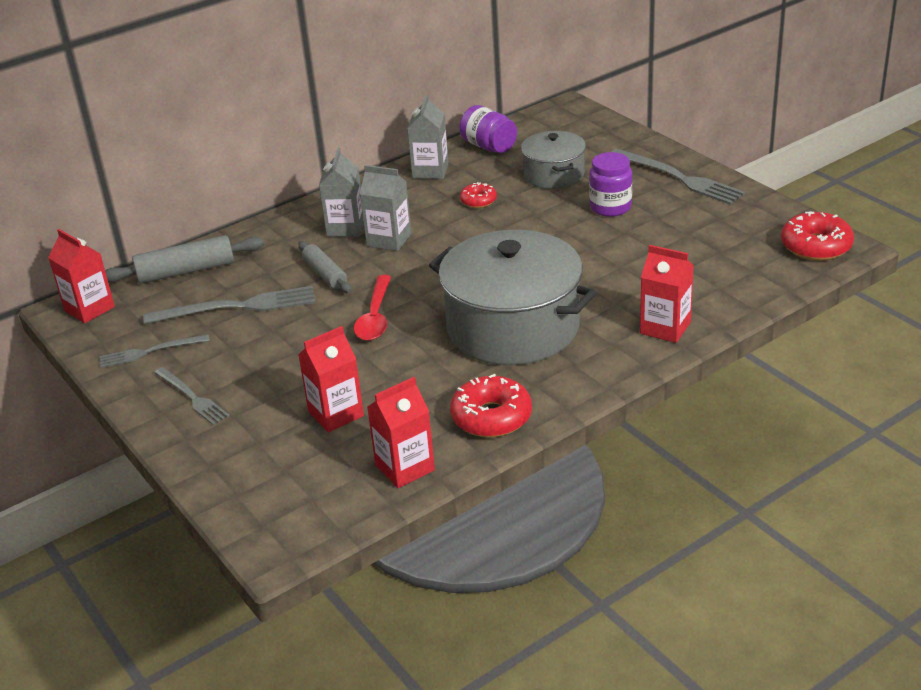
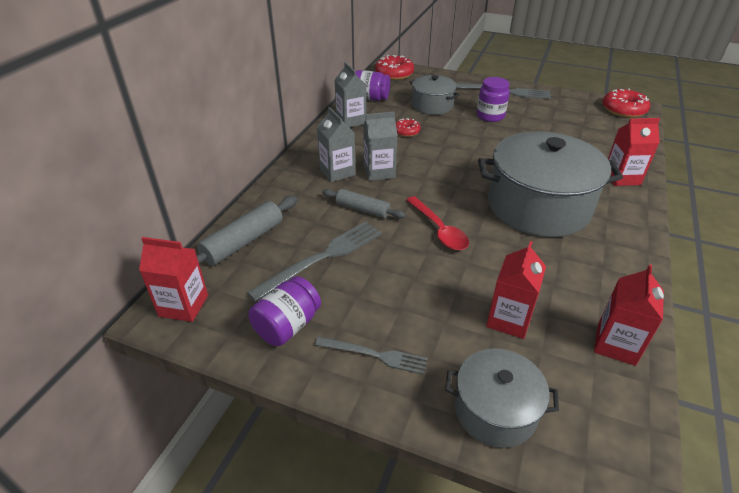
camera: 35 degrees left, 5 degrees up
(150, 352) = (287, 326): grey fork -> purple jar
(236, 469) = (495, 410): none -> grey pot
(491, 417) = (614, 276): red donut -> red donut (394, 74)

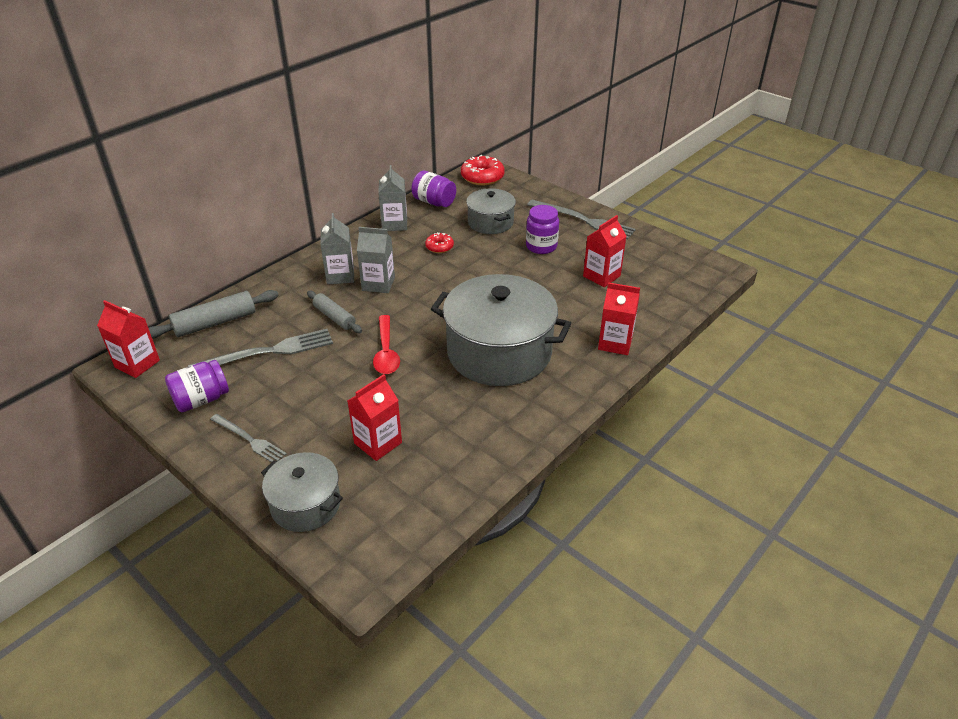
camera: 20 degrees right, 0 degrees up
(616, 344) = (450, 487): red carton -> red carton (601, 276)
(623, 110) = (699, 268): red donut -> none

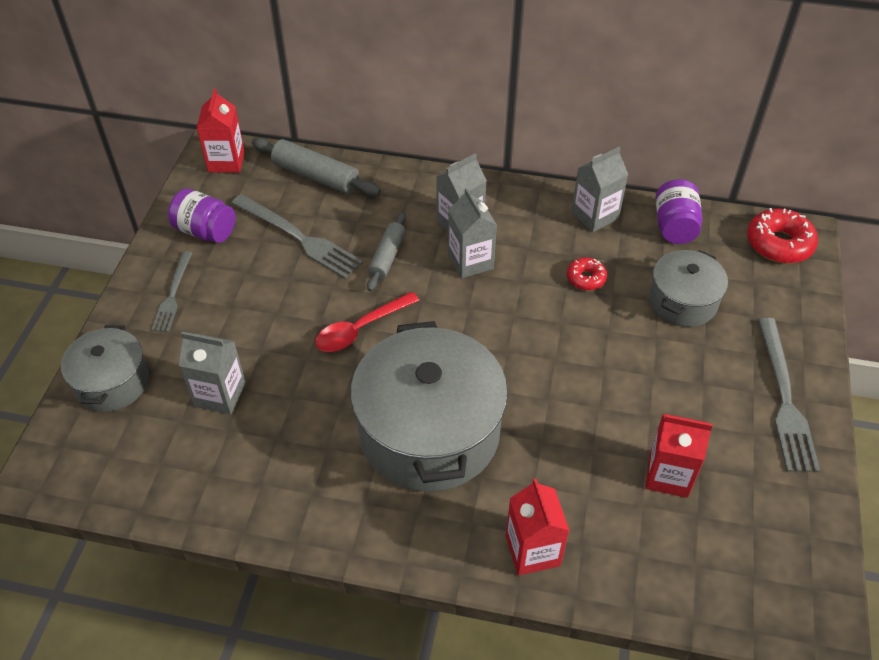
camera: 60 degrees right, 10 degrees up
(378, 443) = (220, 395): red carton -> grey carton
(541, 246) = (677, 378): purple jar -> none

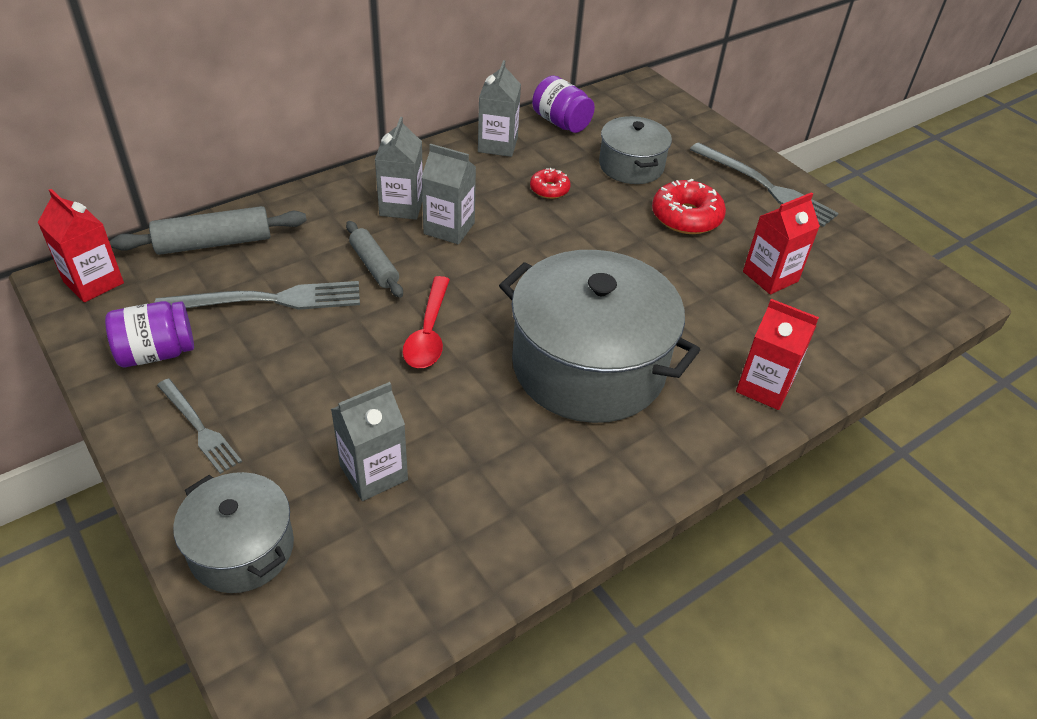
camera: 50 degrees left, 5 degrees down
(779, 244) = (638, 98): red donut -> red donut (686, 217)

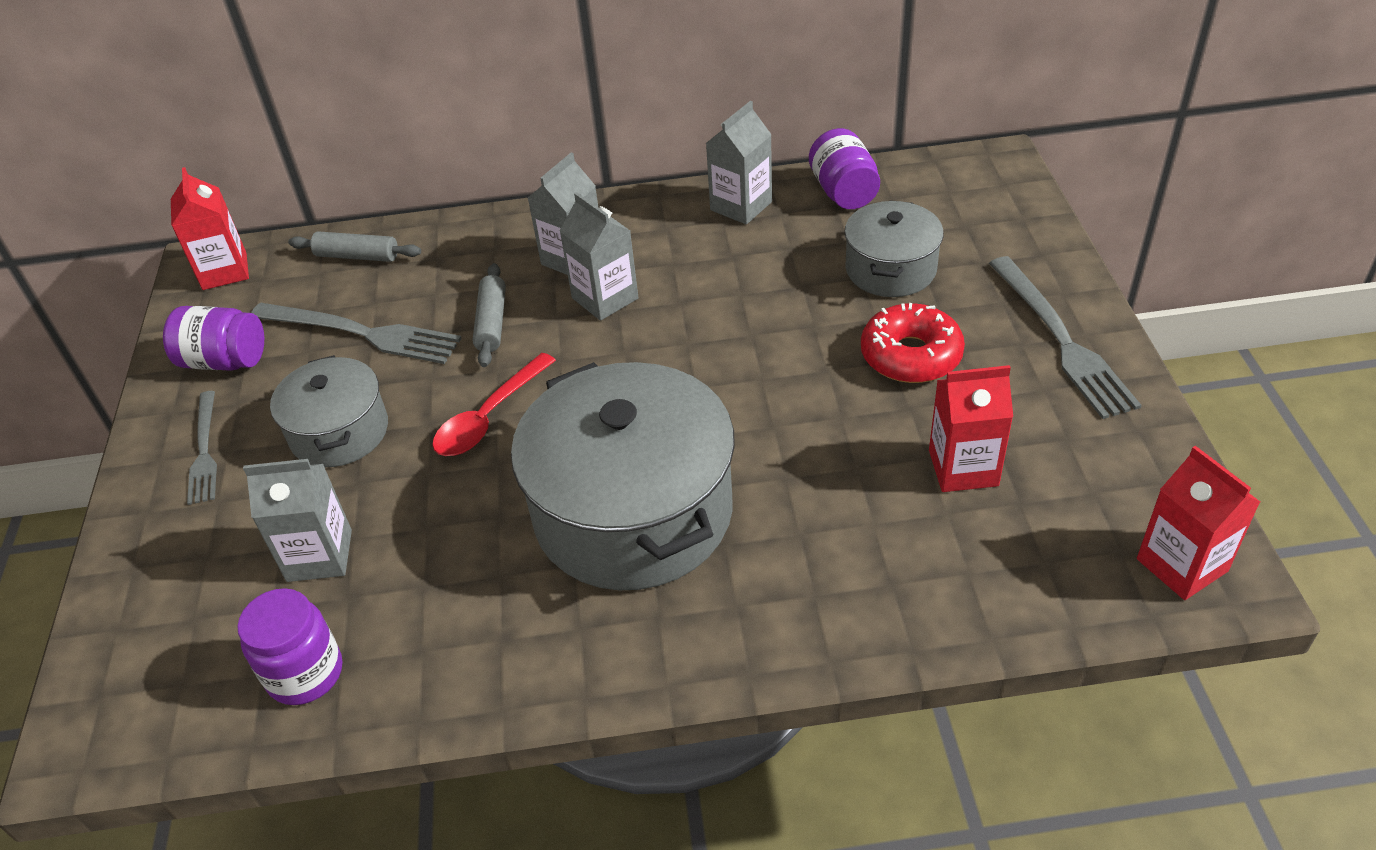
camera: 35 degrees right, 0 degrees up
(214, 243) = (357, 256): grey rolling pin -> grey rolling pin, size x0.66
(242, 548) = (151, 588): grey pot -> grey pot (339, 432)
(435, 560) = (305, 673): none -> purple jar
(549, 189) = (760, 277): red donut -> none
(764, 387) = (831, 612): red carton -> red carton (1181, 565)

